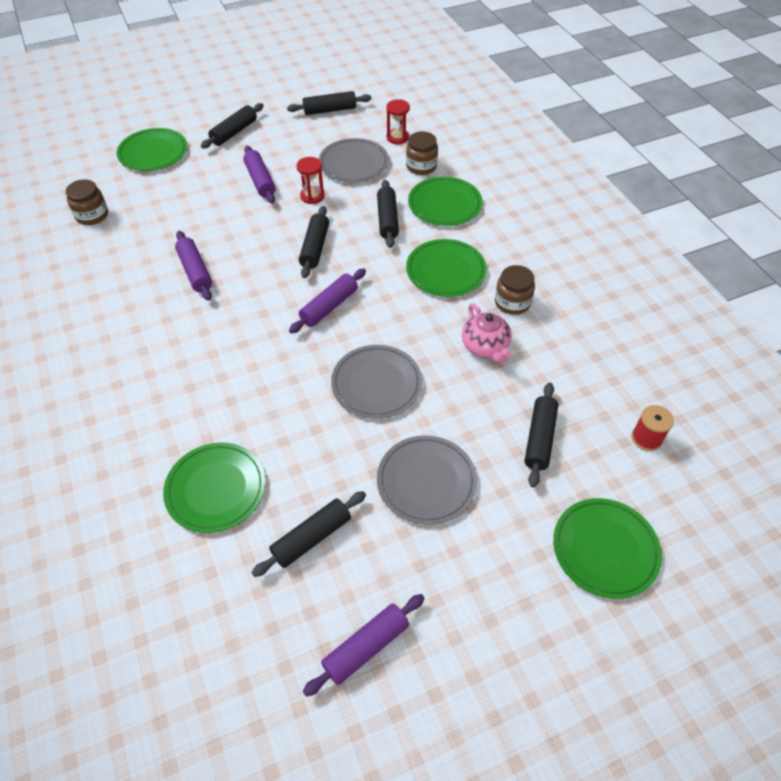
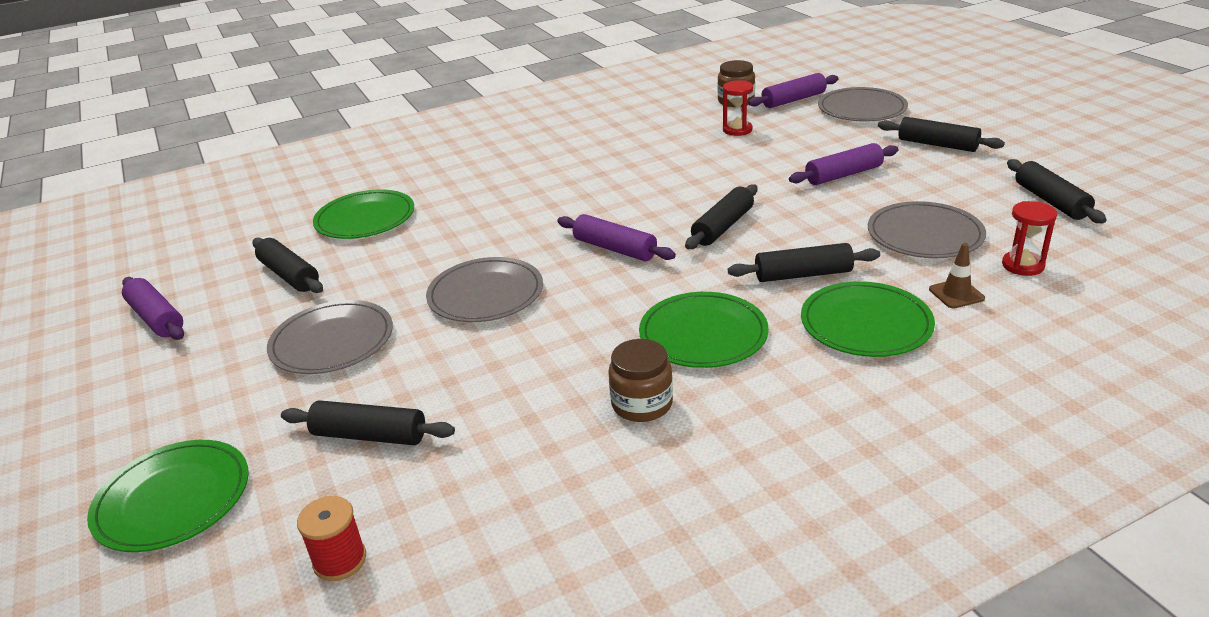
camera: 90 degrees right, 20 degrees down
(153, 152) = (862, 109): green plate -> grey plate
(195, 271) = (661, 163): purple rolling pin -> purple rolling pin (793, 100)
(312, 196) = (829, 212): red hourglass -> red hourglass (737, 130)
(315, 247) = (723, 227): black rolling pin -> black rolling pin turned 60 degrees counterclockwise
(421, 166) = (956, 294): brown jar -> brown traffic cone
(485, 347) = (545, 379): pink teapot -> none

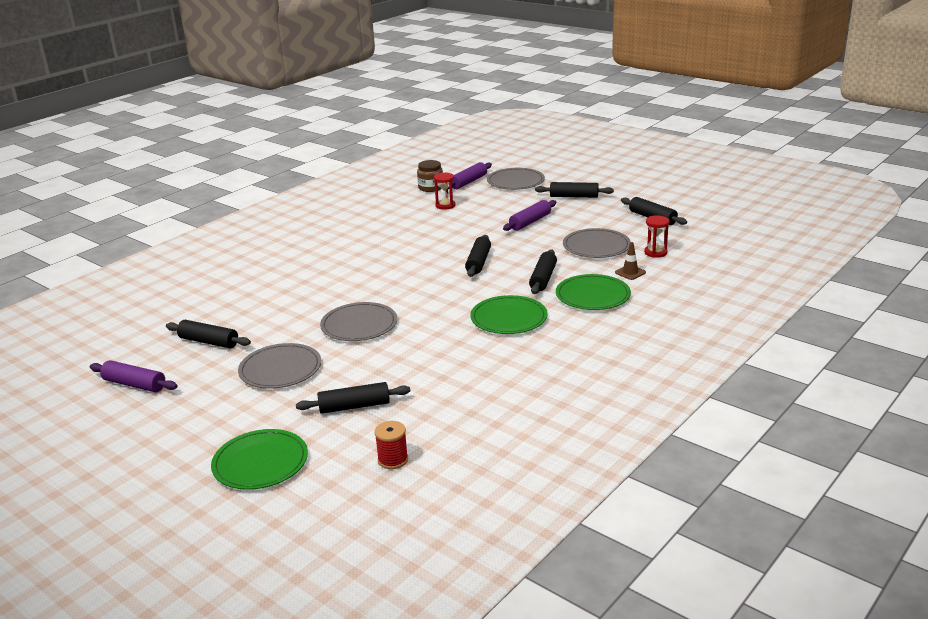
camera: 25 degrees left, 5 degrees down
(365, 218) = (229, 300): green plate -> none
(615, 249) = (421, 286): purple rolling pin -> none
(642, 404) = (500, 357): brown jar -> none
(803, 275) = (543, 278): black rolling pin -> black rolling pin turned 45 degrees counterclockwise

